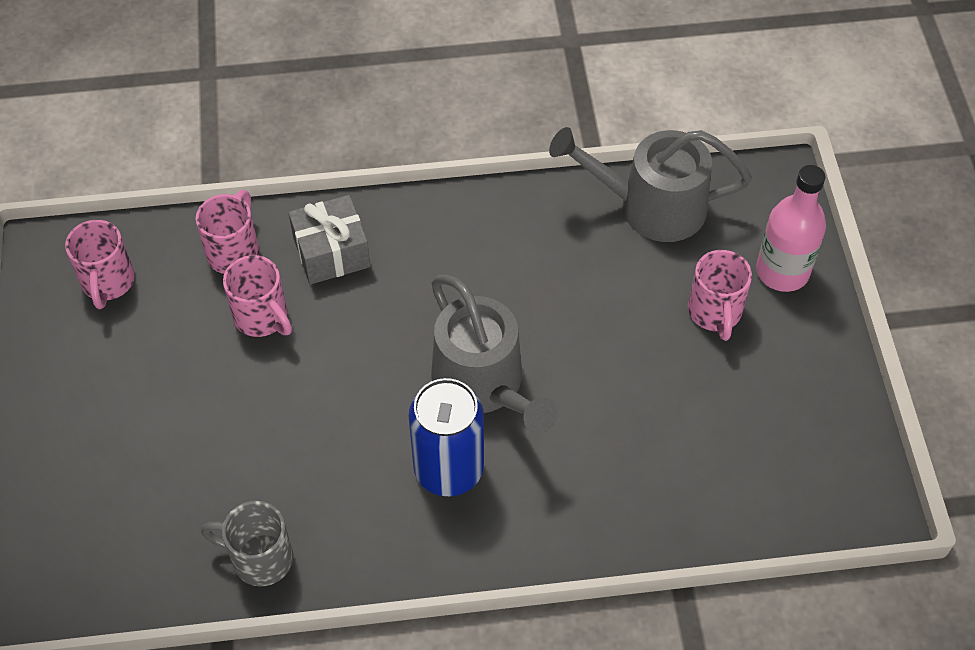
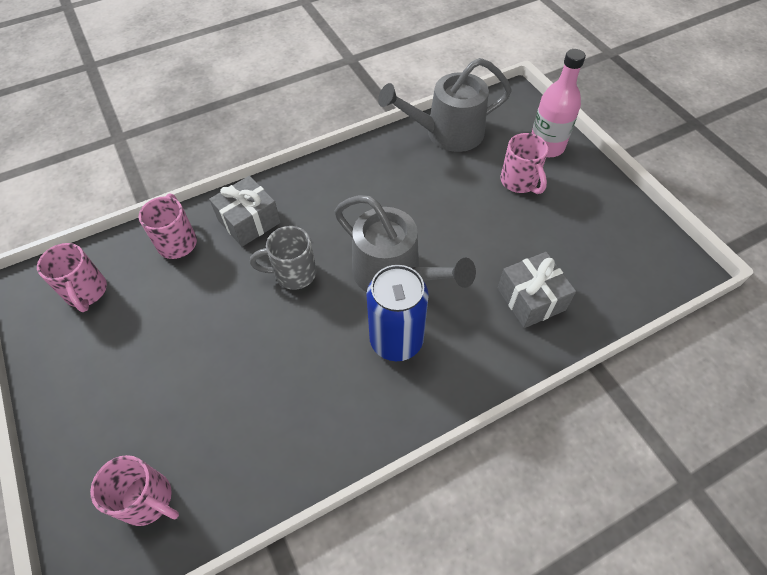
camera: 20 degrees left, 0 degrees up
(259, 558) = (281, 460): grey mug -> grey mug (293, 273)
(262, 317) = (215, 279): pink mug -> pink mug (149, 500)
(643, 477) = (531, 299): none -> grey gift

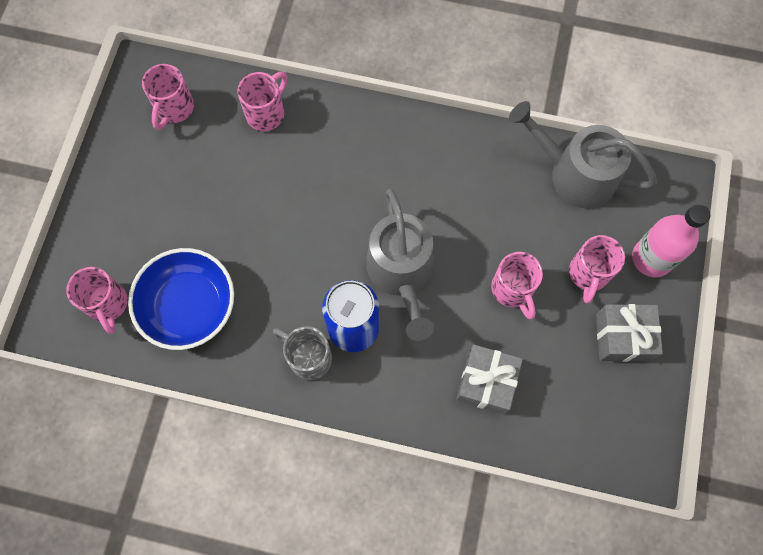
camera: 40 degrees right, 15 degrees up
(235, 436) = (189, 306): none -> blue bowl
(249, 221) = (333, 135): grey gift -> grey gift (622, 337)
(293, 273) = (327, 211): grey mug -> grey mug (308, 357)
(483, 226) = (512, 290): none -> pink mug

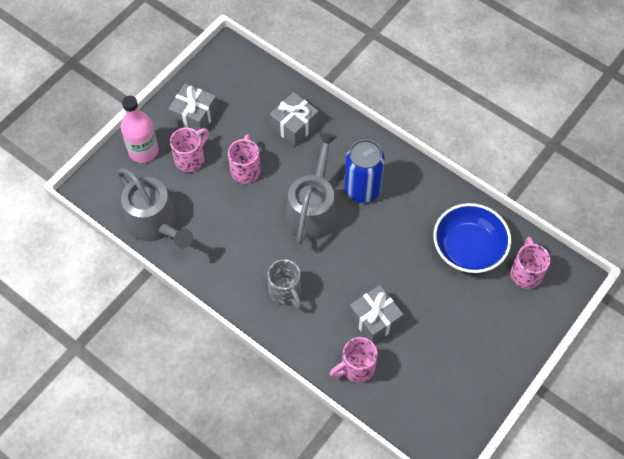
camera: 155 degrees left, 10 degrees down
(174, 109) = (429, 404): pink mug -> none
(268, 172) = (375, 320): none -> grey gift
(308, 357) = (400, 184): grey mug -> grey mug (286, 292)

